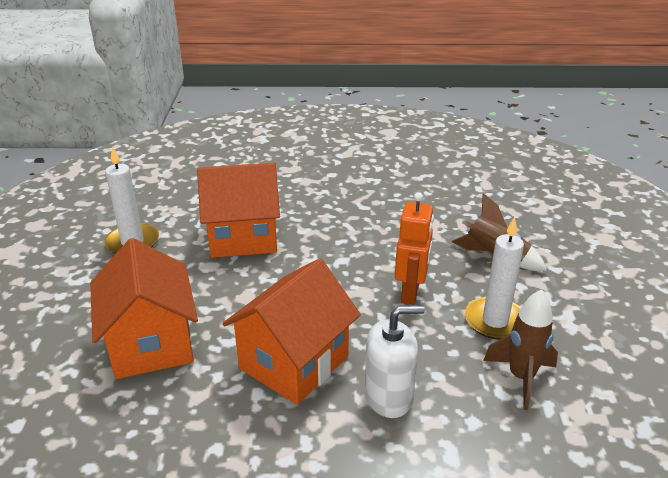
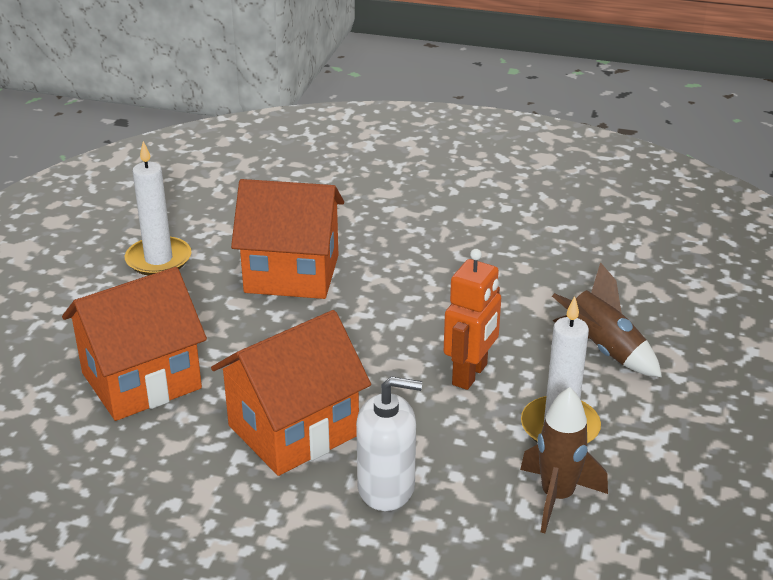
camera: 15 degrees right, 0 degrees up
(151, 343) = (141, 380): orange house -> orange house turned 60 degrees clockwise

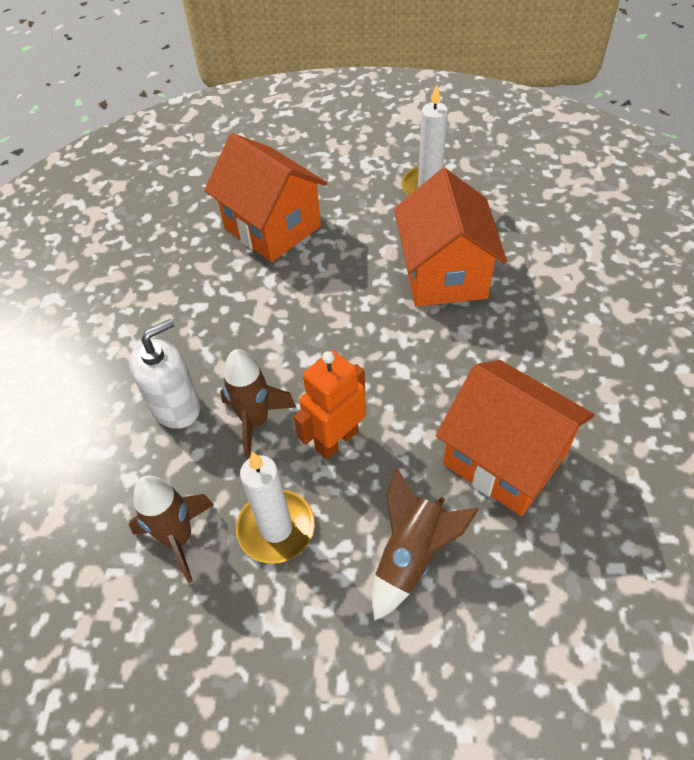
camera: 80 degrees right, 20 degrees up
(293, 430) = (234, 330): orange house -> orange house (505, 459)
(386, 487) = (176, 406): white soap dispenser -> white soap dispenser turned 120 degrees counterclockwise
(429, 427) = (255, 421): none -> brown rocket
(470, 375) = (336, 439): orange robot -> orange robot turned 120 degrees clockwise

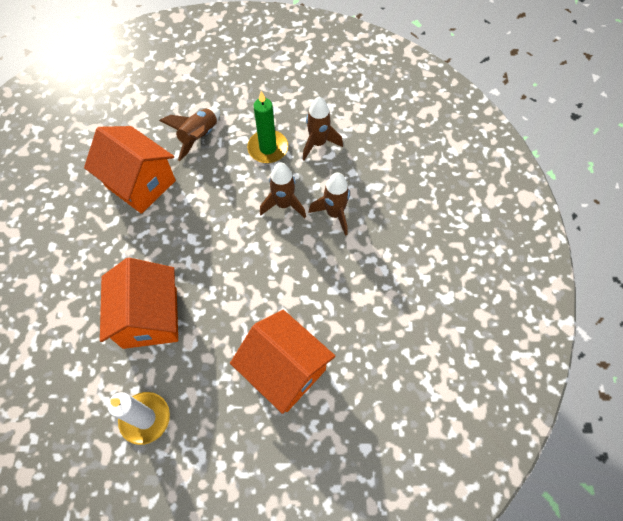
camera: 175 degrees right, 10 degrees up
(176, 406) = (334, 214): white soap dispenser -> brown rocket
(276, 528) = (268, 148): white candle -> green candle
(336, 439) = (235, 194): orange robot -> none

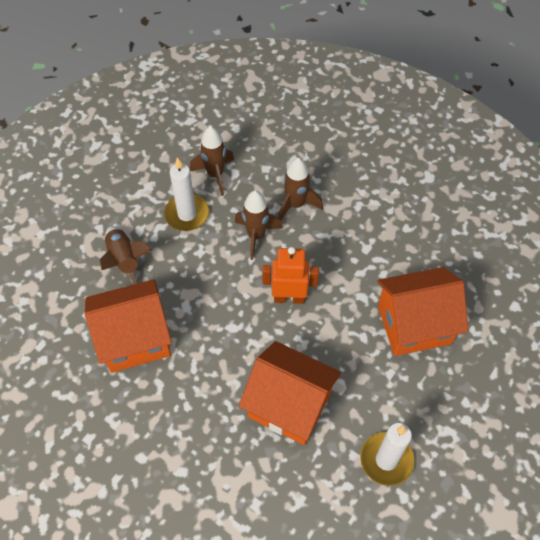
camera: 55 degrees left, 5 degrees down
(244, 261) = (289, 297): none -> orange robot
(268, 148) = (187, 214): green candle -> white candle

